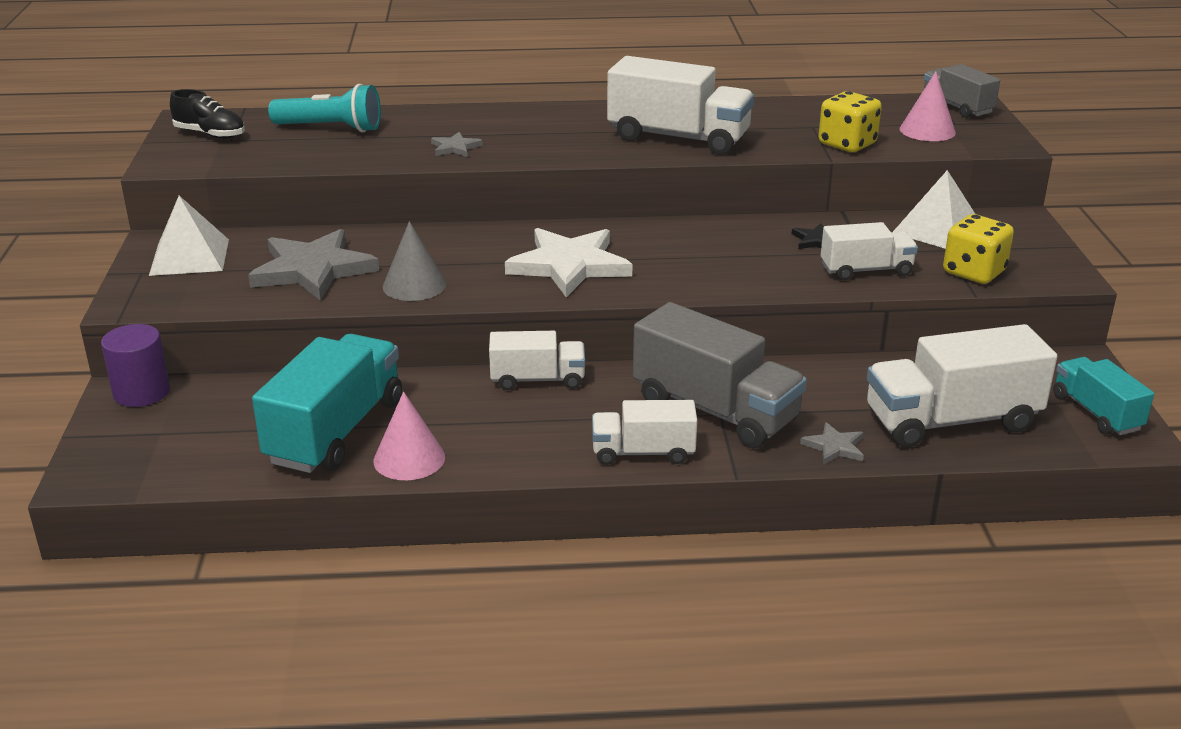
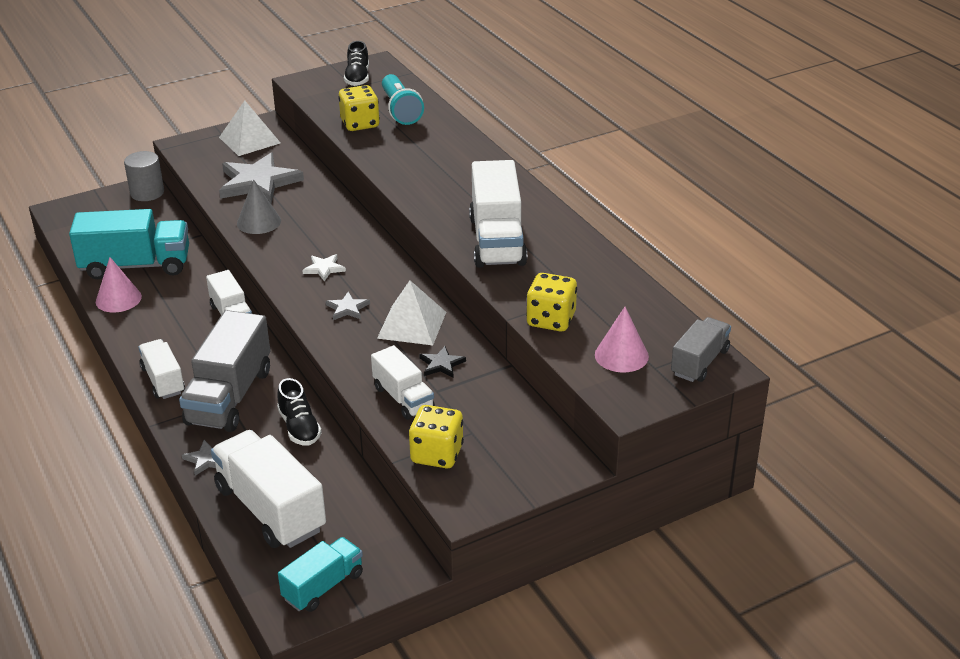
camera: 65 degrees right, 5 degrees up
(141, 392) = (147, 193): purple cylinder -> grey cylinder
(332, 153) = (360, 124): none -> yellow dice
(455, 147) = (403, 161): grey star -> grey star (347, 308)
(569, 265) = (324, 268): white star -> white star, size x0.45
(808, 376) = (299, 427): none -> black shoe
(938, 230) = (509, 421): white pyramid -> white pyramid (412, 325)

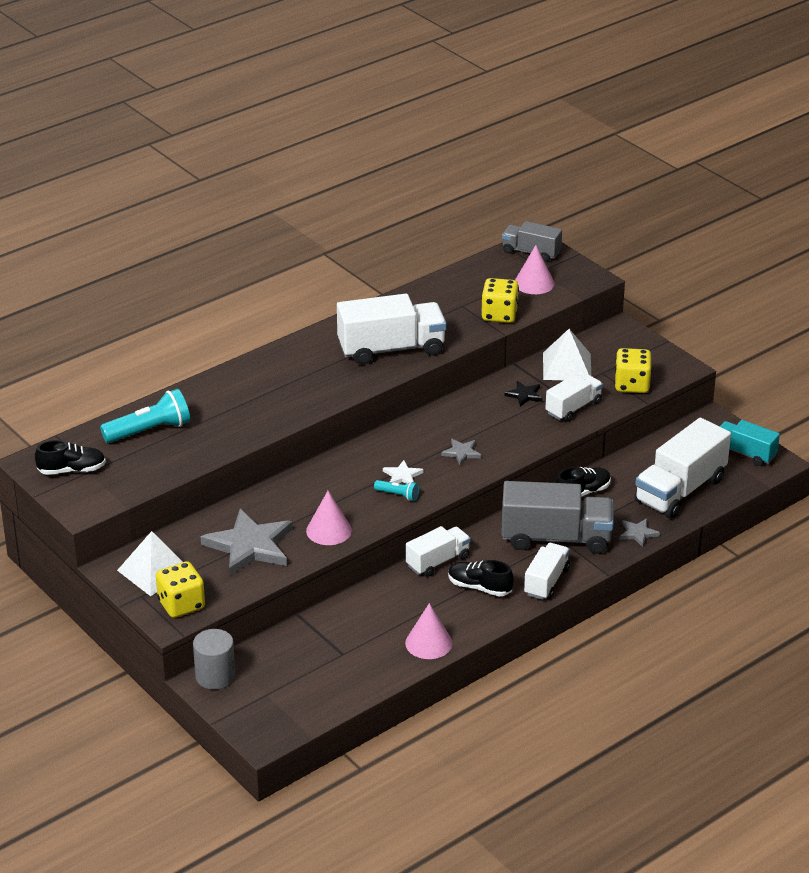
camera: 100 degrees left, 0 degrees up
(136, 266) = (366, 646): turquoise truck -> none
(163, 380) = (546, 582): white truck -> white truck turned 150 degrees clockwise
(179, 337) = (479, 587): none -> black shoe
(259, 222) = (329, 530): grey cone -> pink cone
(293, 263) = (398, 495): none -> turquoise flashlight
(360, 124) = (183, 452): yellow dice -> yellow dice (181, 605)
(412, 325) = (475, 416): white pyramid -> white pyramid (567, 366)

